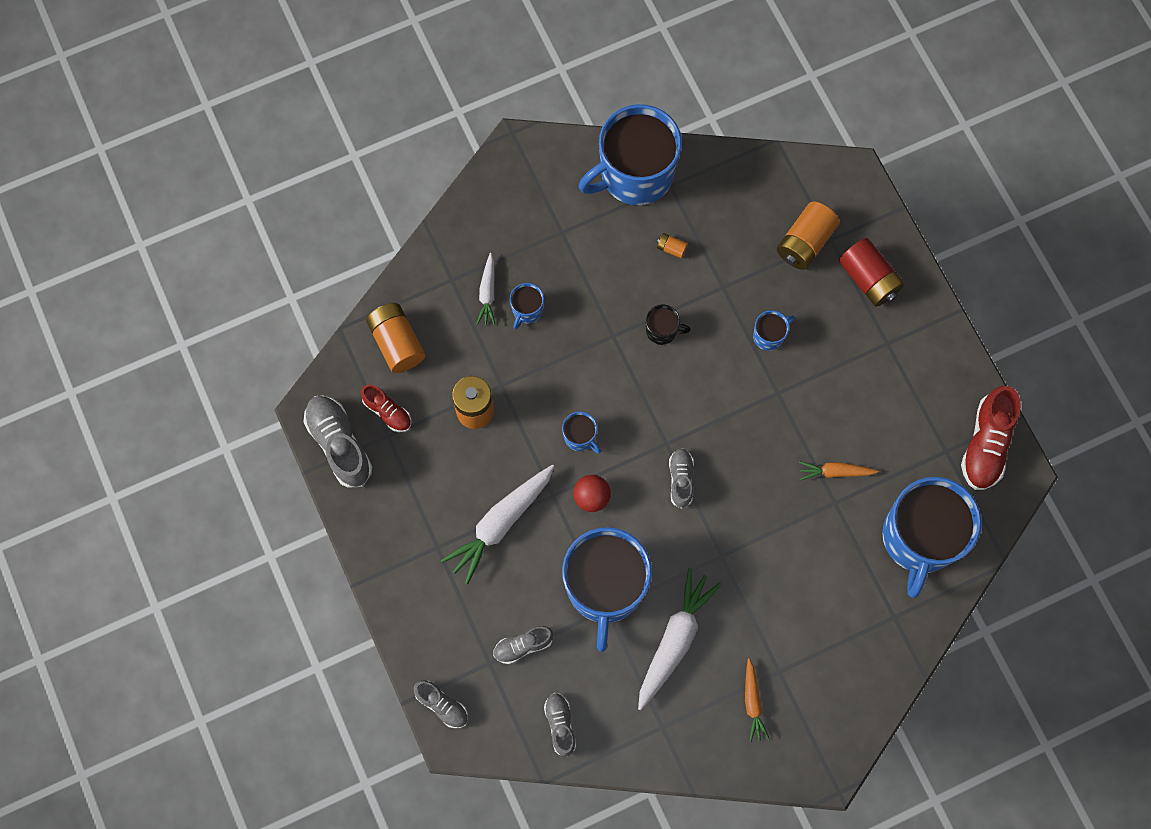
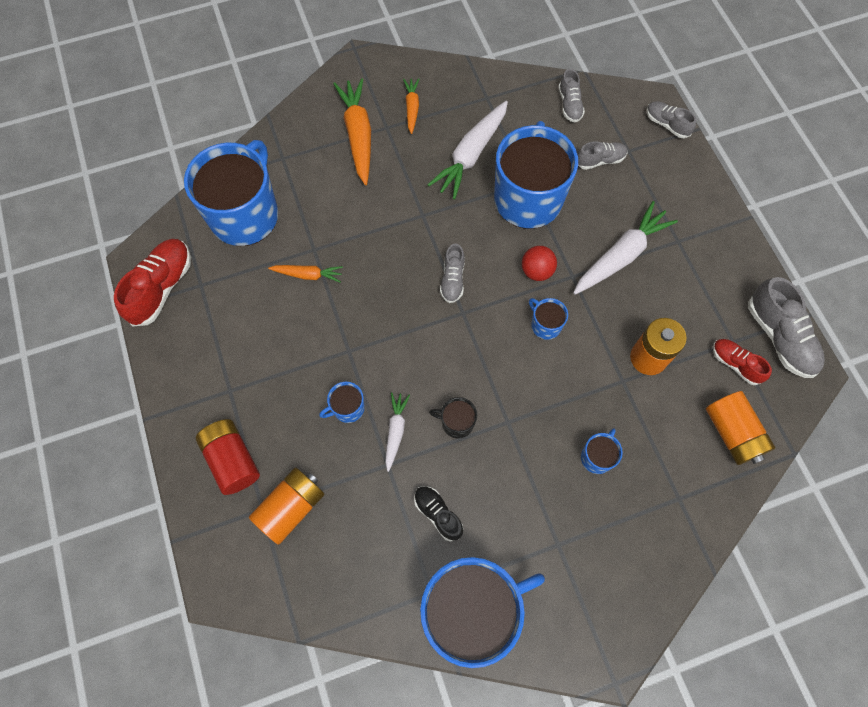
camera: 175 degrees left, 5 degrees down
(487, 293) = (639, 479): white carrot -> white carrot (395, 431)
(671, 248) = (438, 514): orange battery -> black shoe
(811, 657) = (358, 135): none -> orange carrot

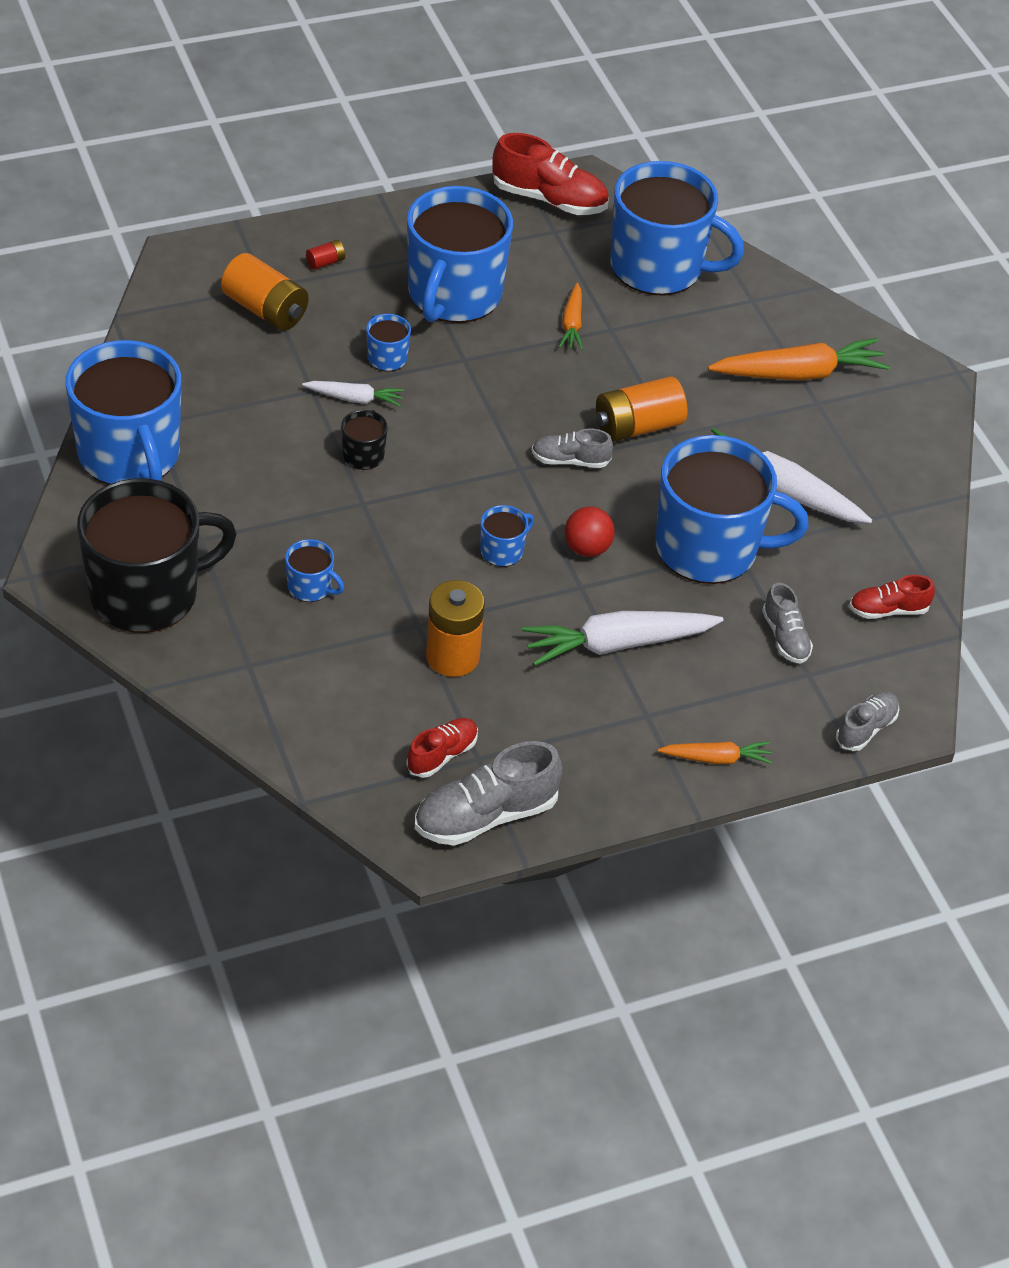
camera: 85 degrees right, 20 degrees down
(232, 460) = (325, 262): red battery -> red battery, size x0.45
(274, 358) = (453, 295): none -> blue mug
(412, 108) = (855, 430): orange carrot -> orange carrot (716, 758)
(438, 514) = (247, 432): black shoe -> none
(569, 105) = (888, 610): grey shoe -> red shoe
(620, 582) = (147, 593): none -> black mug
(621, 255) = (617, 644): white carrot -> white carrot turned 120 degrees clockwise
(732, 433) = (337, 735): orange battery -> orange battery (637, 426)

